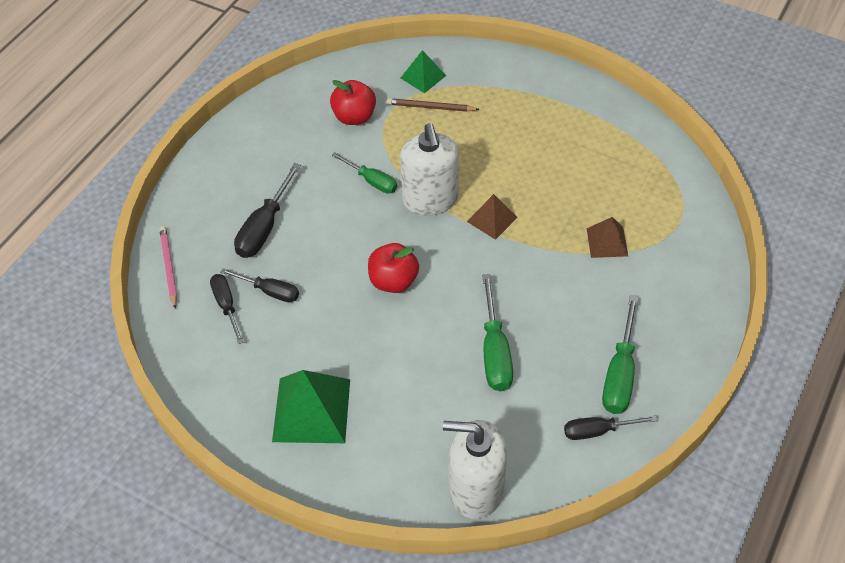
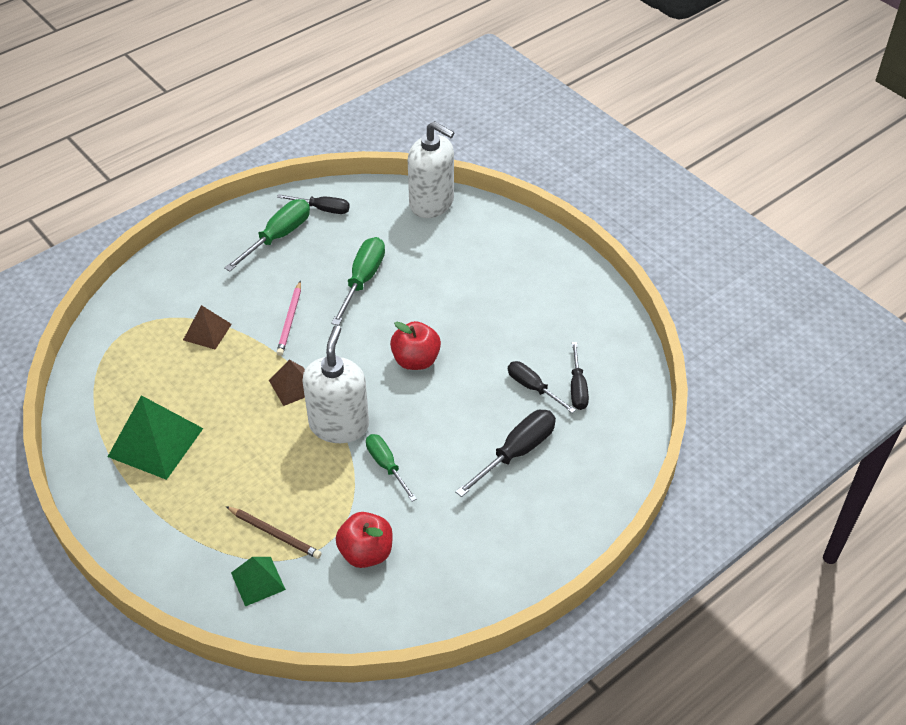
camera: 160 degrees left, 5 degrees down
(168, 267) = (625, 443): pink pencil -> pink pencil (290, 320)
(311, 410) = (531, 285): green pyramid -> green pyramid (155, 442)

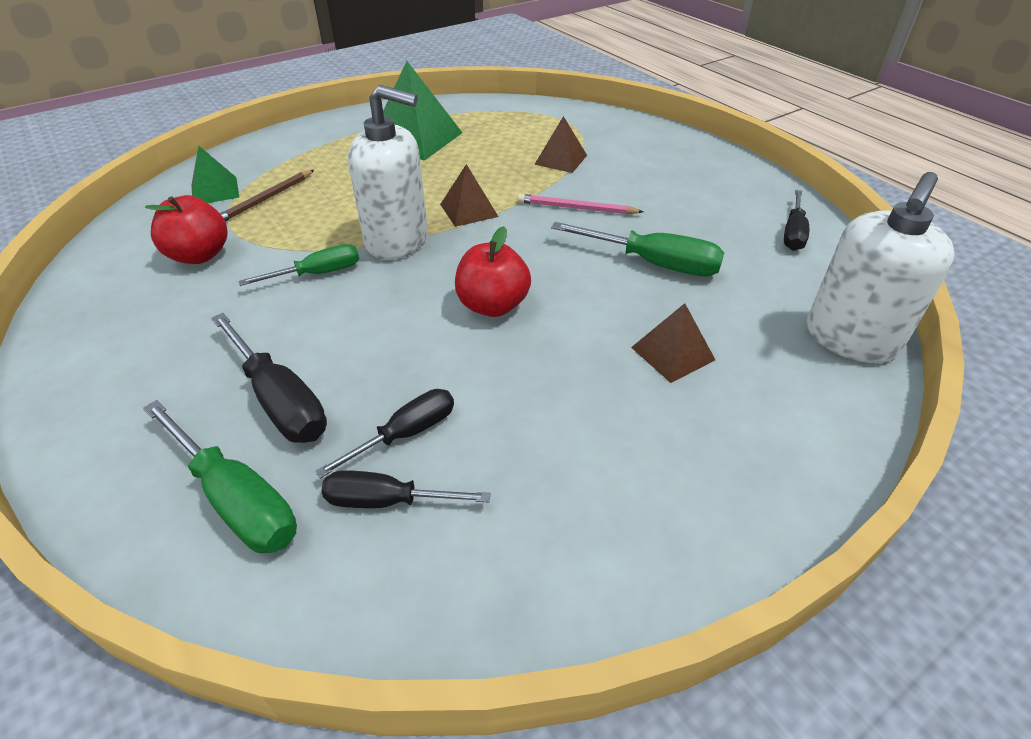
camera: 95 degrees right, 5 degrees down
(278, 236) = (726, 200): green screwdriver -> green screwdriver (236, 499)
(453, 276) = (672, 353): none -> brown pyramid

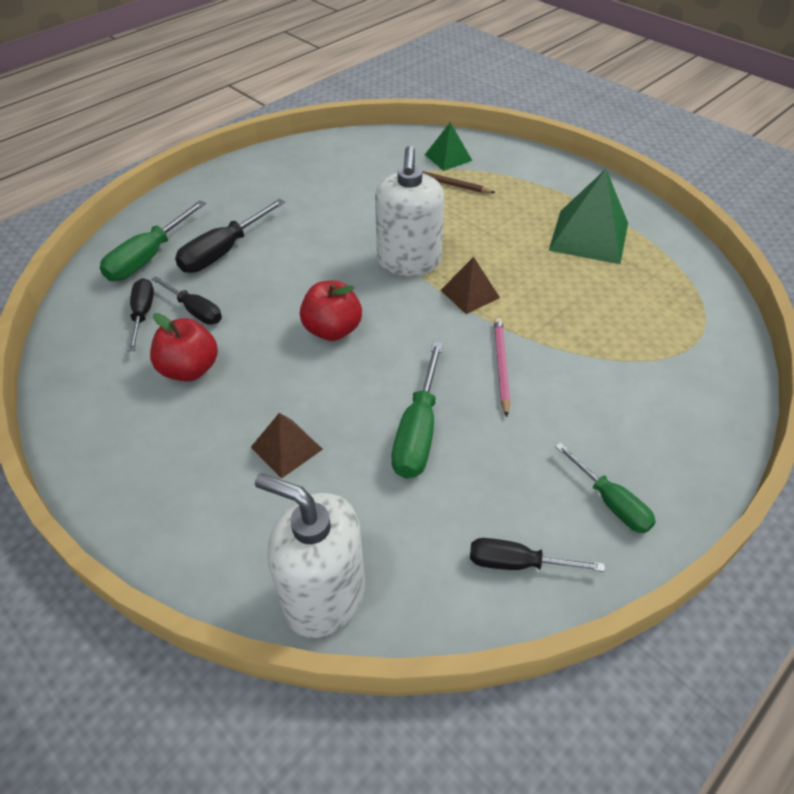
camera: 80 degrees right, 5 degrees up
(199, 255) = (363, 177): red apple -> red apple (190, 369)
(318, 273) = (354, 233): green screwdriver -> green screwdriver (611, 502)
(561, 159) = (598, 344): brown pyramid -> none

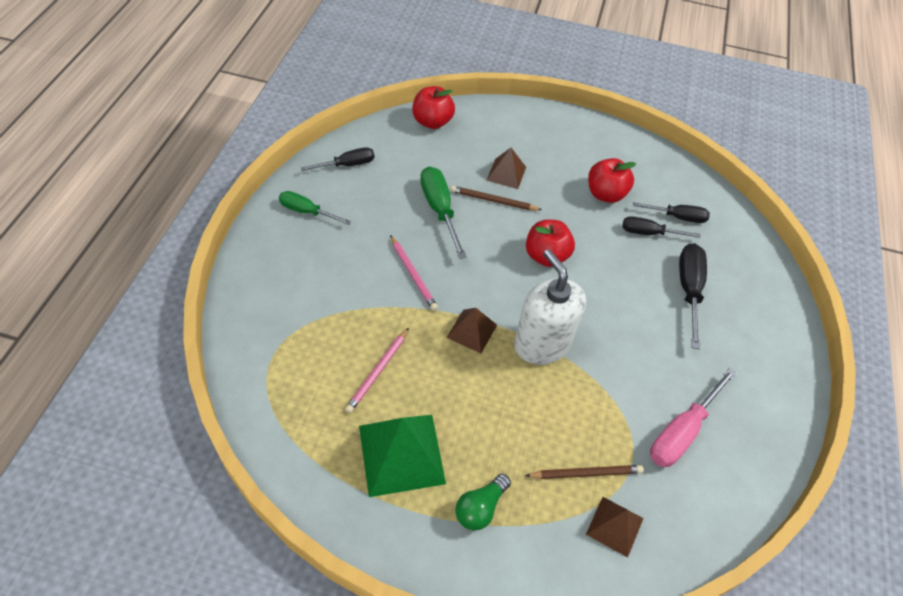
camera: 145 degrees right, 5 degrees up
(143, 314) = (678, 217): black screwdriver -> black screwdriver turned 45 degrees counterclockwise
(148, 258) = (732, 261): green screwdriver -> none
(324, 595) = (432, 122): white soap dispenser -> red apple
(338, 416) = (493, 201): none -> brown pencil
(348, 178) = (682, 432): none -> pink screwdriver
(448, 157) = (614, 526): green pyramid -> brown pyramid
(540, 192) = (480, 508): none -> green light bulb
(585, 294) = (378, 372): none -> pink pencil

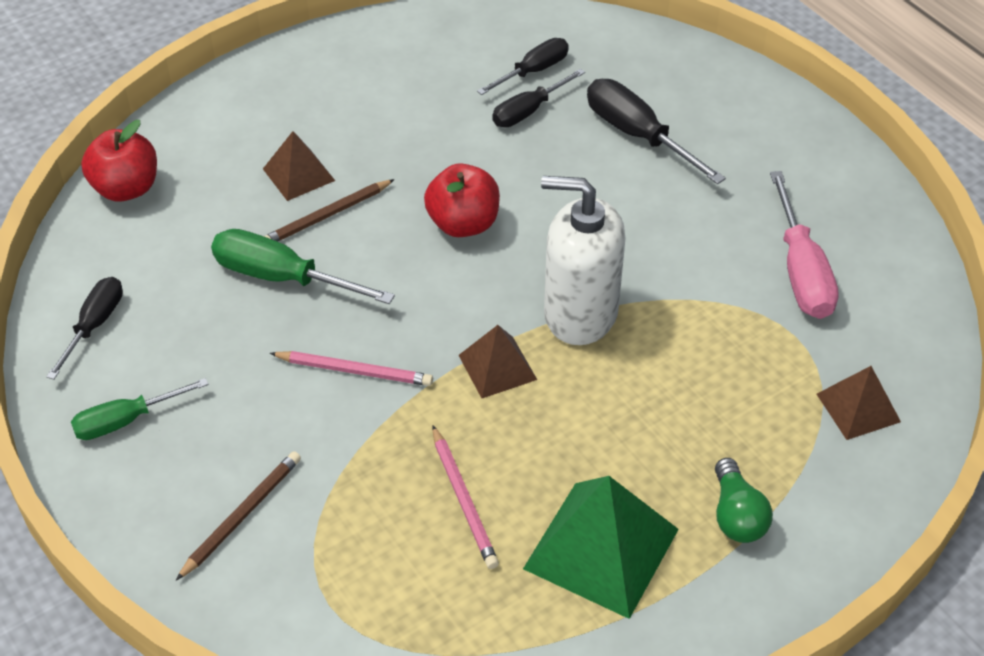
camera: 45 degrees left, 5 degrees down
(586, 473) = (777, 389): brown pencil -> brown pencil (241, 515)
(605, 194) = (433, 107): red apple -> none

